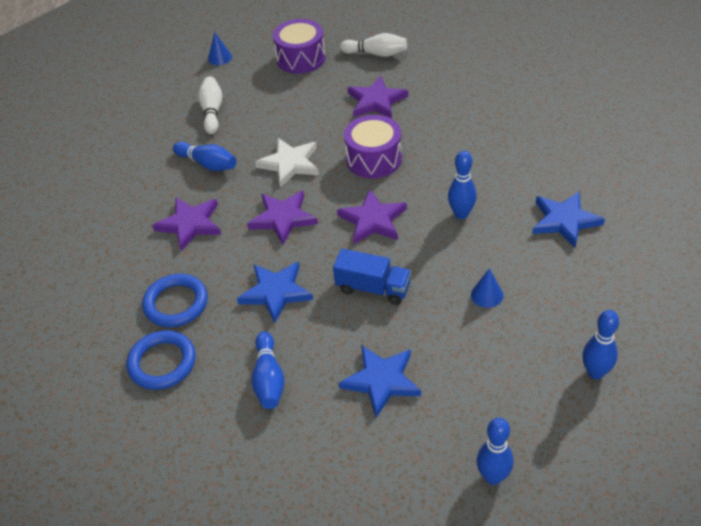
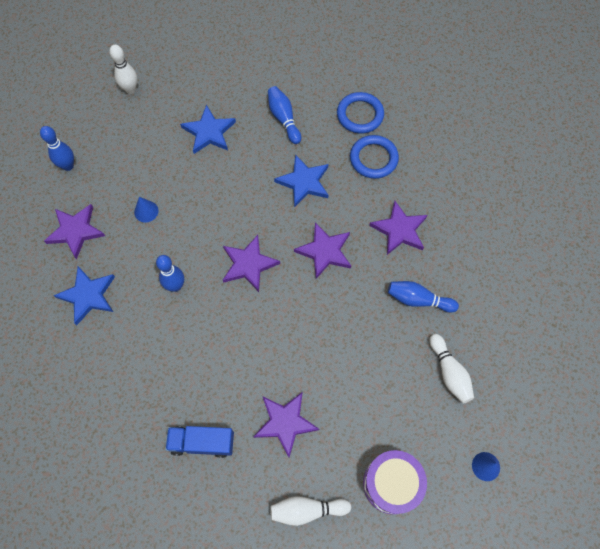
camera: 160 degrees right, 20 degrees up
(289, 164) = (342, 315): white star -> none
(373, 288) = (232, 200): blue truck -> blue truck (202, 442)
(374, 159) = (266, 337): purple drum -> none
(493, 477) = (130, 89): blue bowling pin -> white bowling pin
(581, 288) = (75, 231): none -> purple star

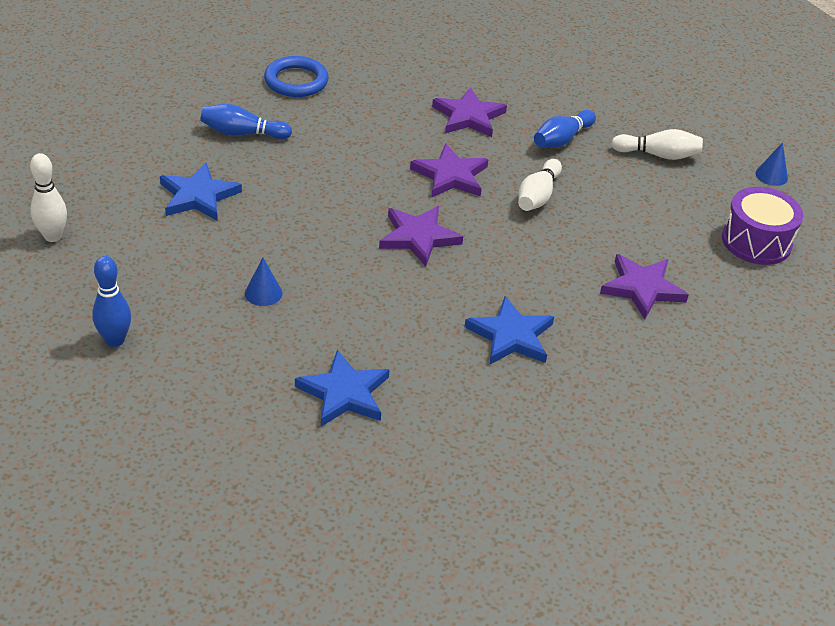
camera: 65 degrees left, 25 degrees down
(75, 231) = (231, 370): purple star -> none
(175, 286) = (397, 307): blue bowling pin -> none
(202, 442) = (625, 364): blue truck -> none
(304, 182) = (346, 154): blue star -> blue star (511, 336)
(307, 510) = (754, 312): white bowling pin -> white bowling pin (537, 196)
(373, 159) = (363, 96): blue ring -> none

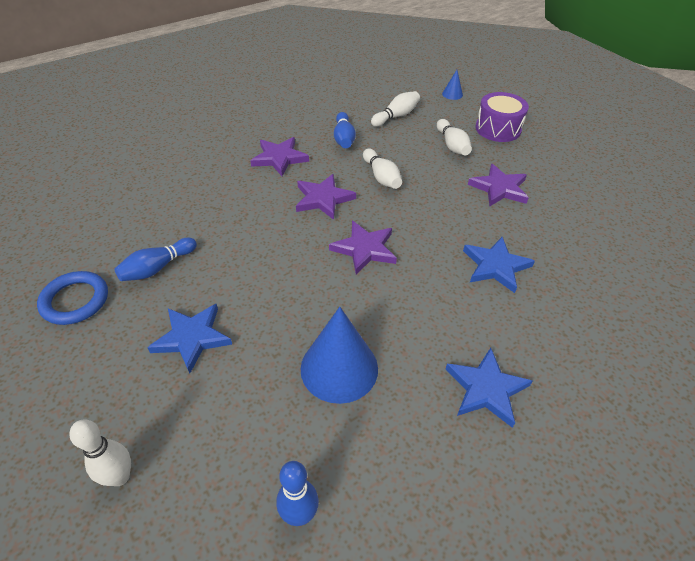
camera: 45 degrees left, 5 degrees up
(263, 293) = (339, 368): blue cone -> blue cone, size x2.23
(296, 81) = (143, 207): blue ring -> blue ring (75, 300)
(668, 220) = (452, 145): none -> white bowling pin

